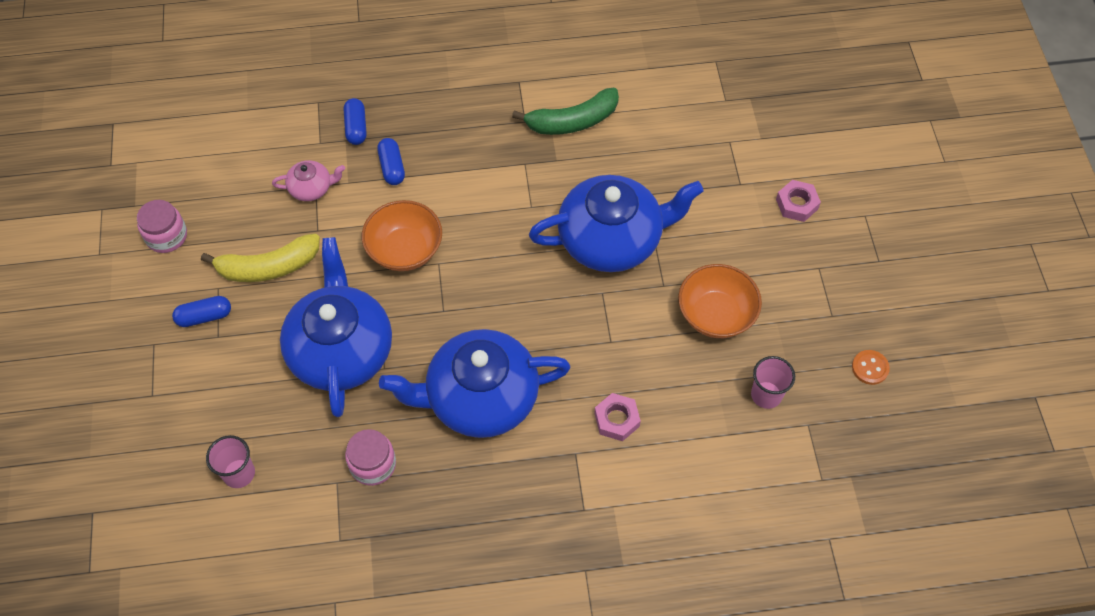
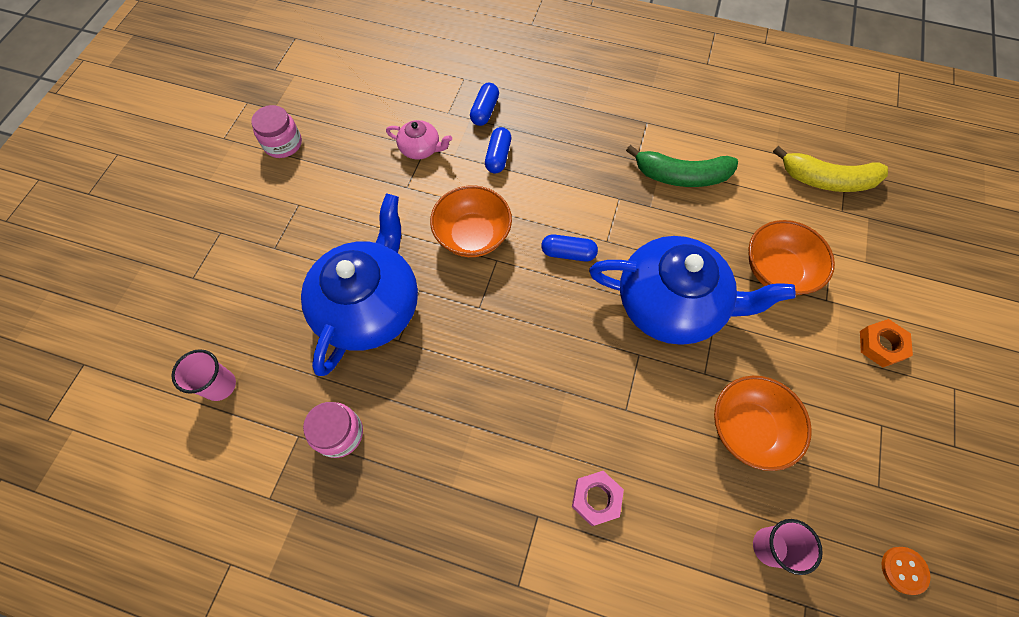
camera: 25 degrees right, 5 degrees up
(204, 316) = (273, 225): blue capsule -> blue capsule (568, 253)
(268, 267) = (349, 203): yellow banana -> yellow banana (826, 180)
(480, 398) = (471, 411): blue teapot -> none
(690, 175) = (777, 271): none -> orange bowl
(796, 204) = (881, 345): pink nut -> orange nut

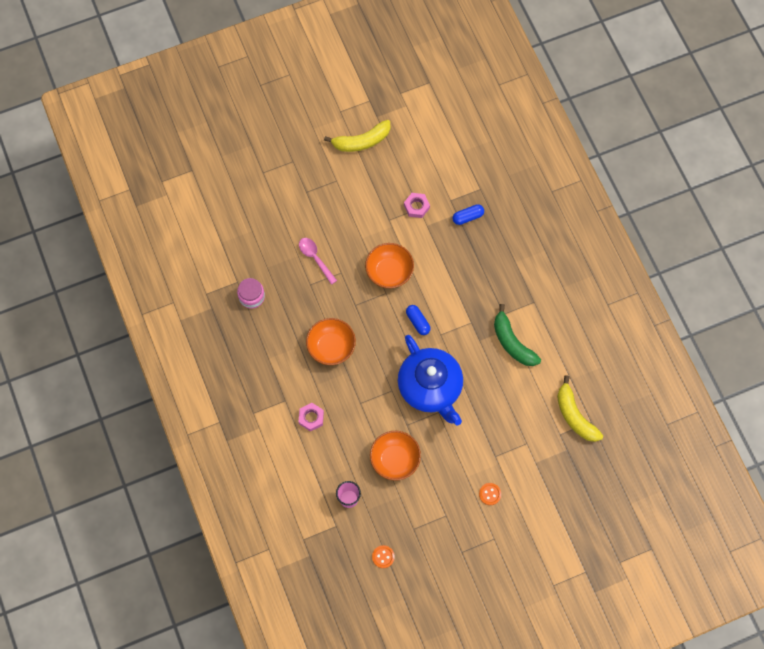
camera: 50 degrees right, 5 degrees up
(220, 385) = (230, 232): pink cup -> none
(283, 144) = (361, 141): pink jar -> yellow banana
(370, 306) = (315, 258): blue teapot -> pink spoon
(421, 149) = (416, 206): pink teapot -> pink nut
(498, 156) = (445, 246): blue capsule -> none
(777, 271) = (492, 423): orange bowl -> orange bowl (331, 347)
(881, 345) = (490, 494): orange nut -> orange button

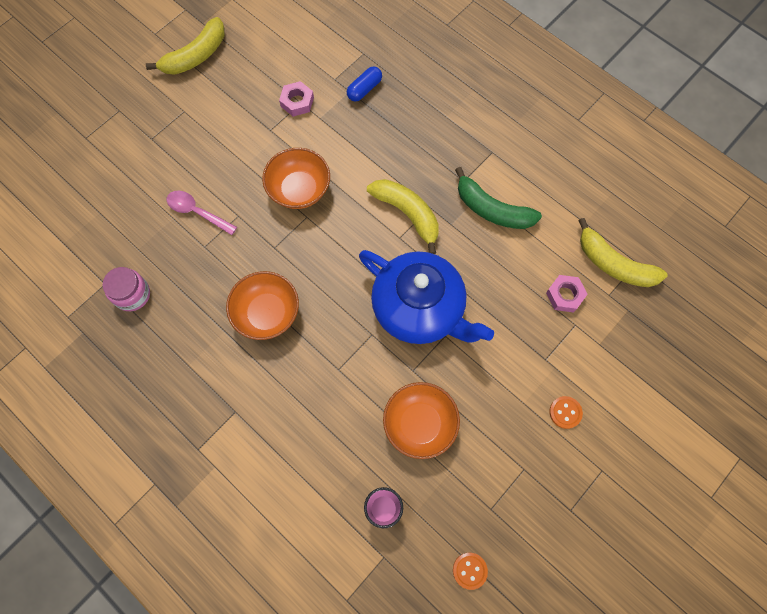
camera: 25 degrees left, 0 degrees up
(311, 418) = (281, 419): pink nut -> pink nut (565, 295)
(418, 322) = (363, 234): blue capsule -> none
(453, 320) = (407, 214): none -> yellow banana

